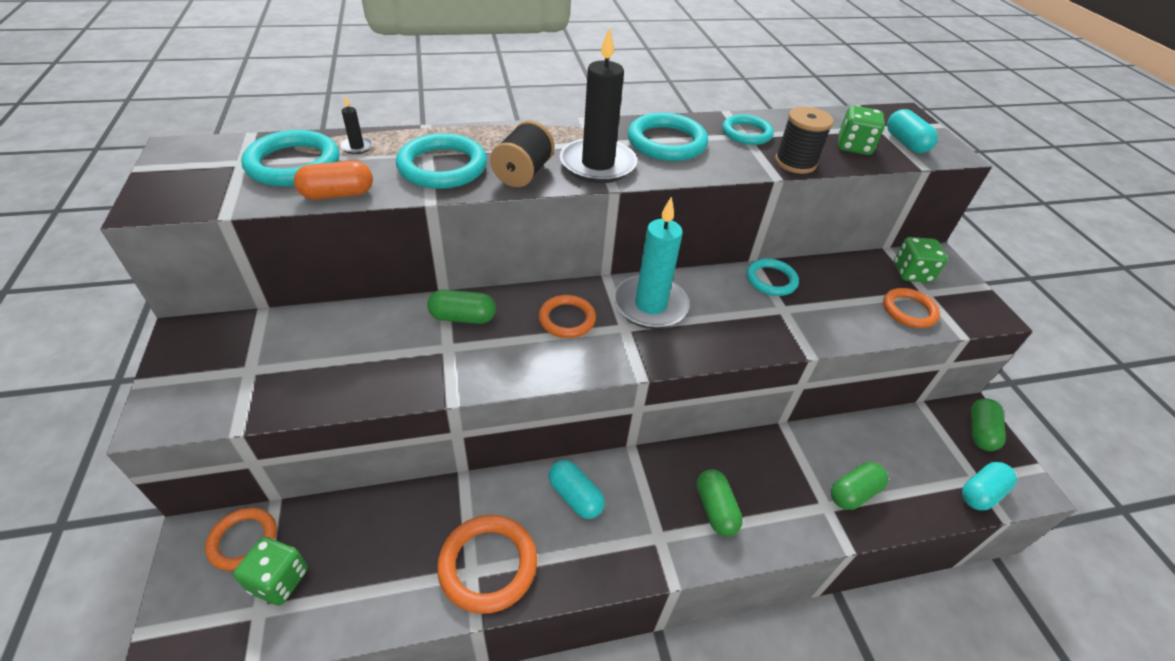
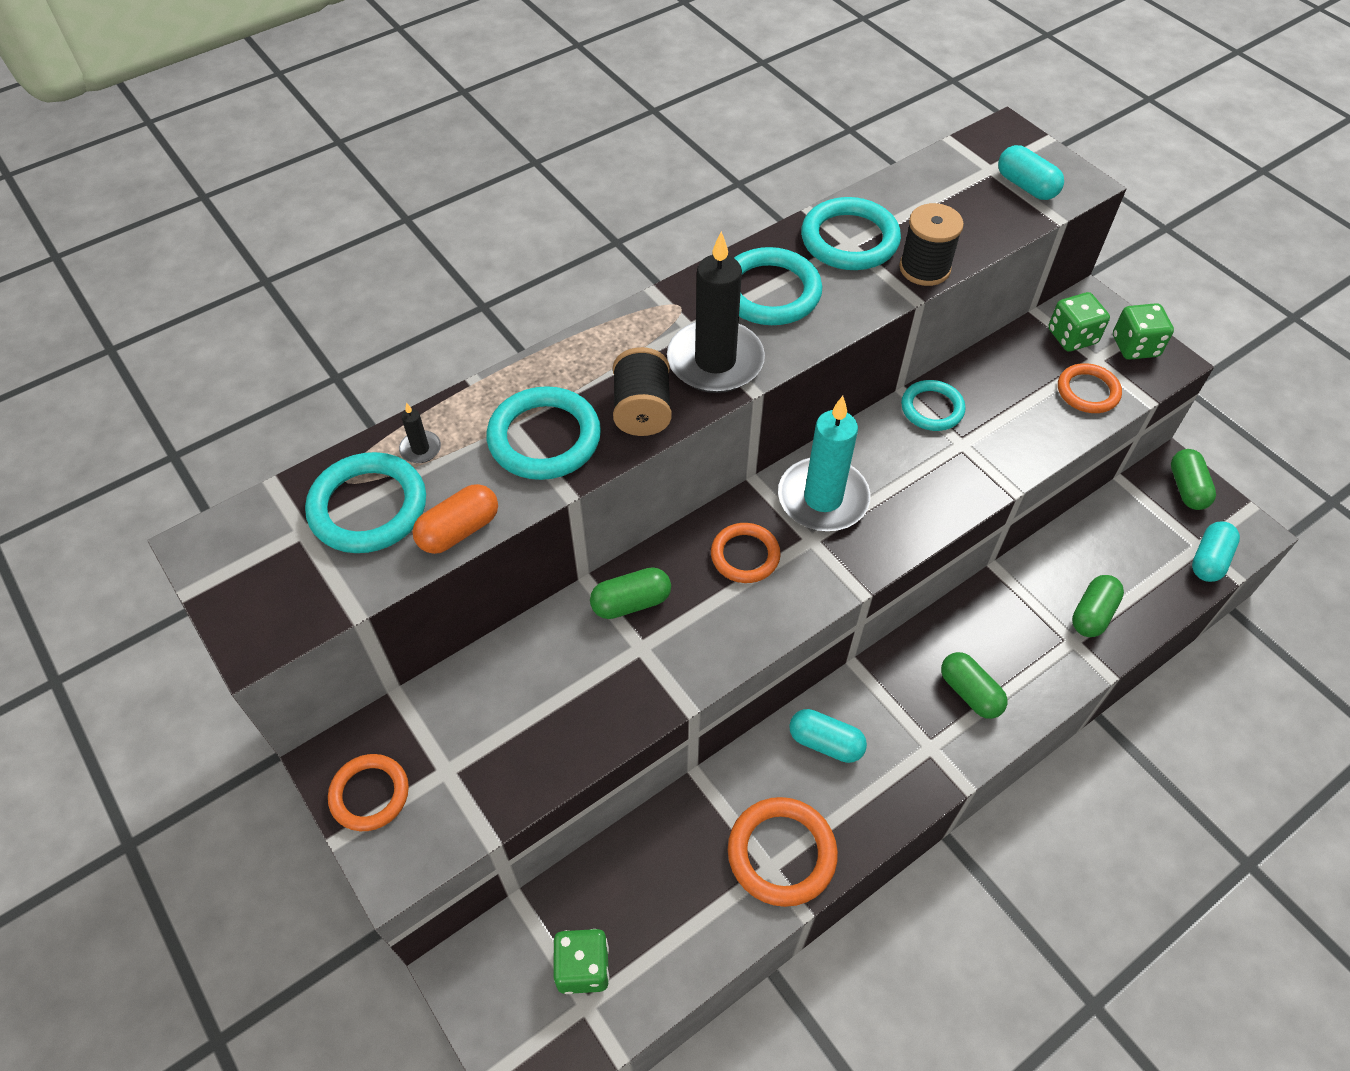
camera: 20 degrees left, 10 degrees up
(243, 540) = (514, 948): orange ring -> orange ring (369, 794)
(746, 133) = (849, 239): turquoise ring -> turquoise ring, size x1.51
(853, 146) = (974, 215): green dice -> green dice (1135, 346)

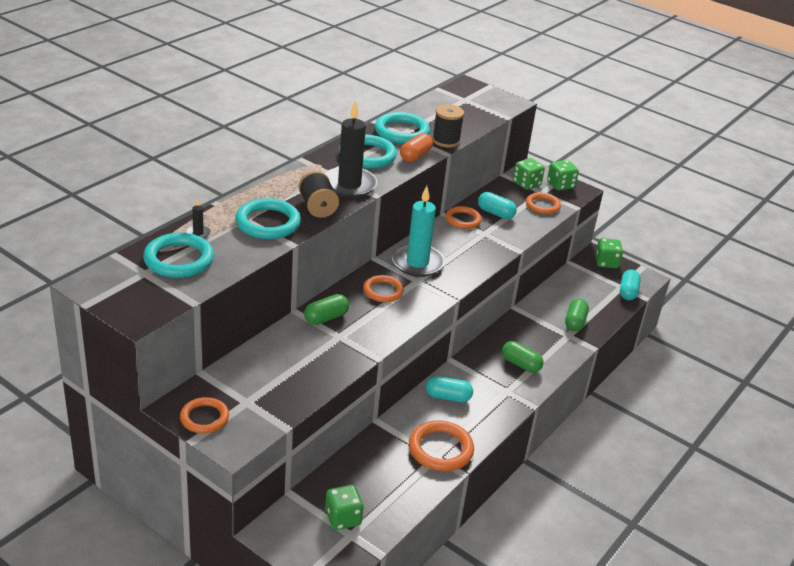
camera: 20 degrees left, 20 degrees down
(459, 530) = (236, 264): orange capsule -> orange capsule (415, 156)
(932, 408) = (463, 220): turquoise ring -> orange ring
(1026, 186) = (486, 105): turquoise capsule -> turquoise capsule (495, 213)
(1187, 488) = (606, 263): green capsule -> green dice

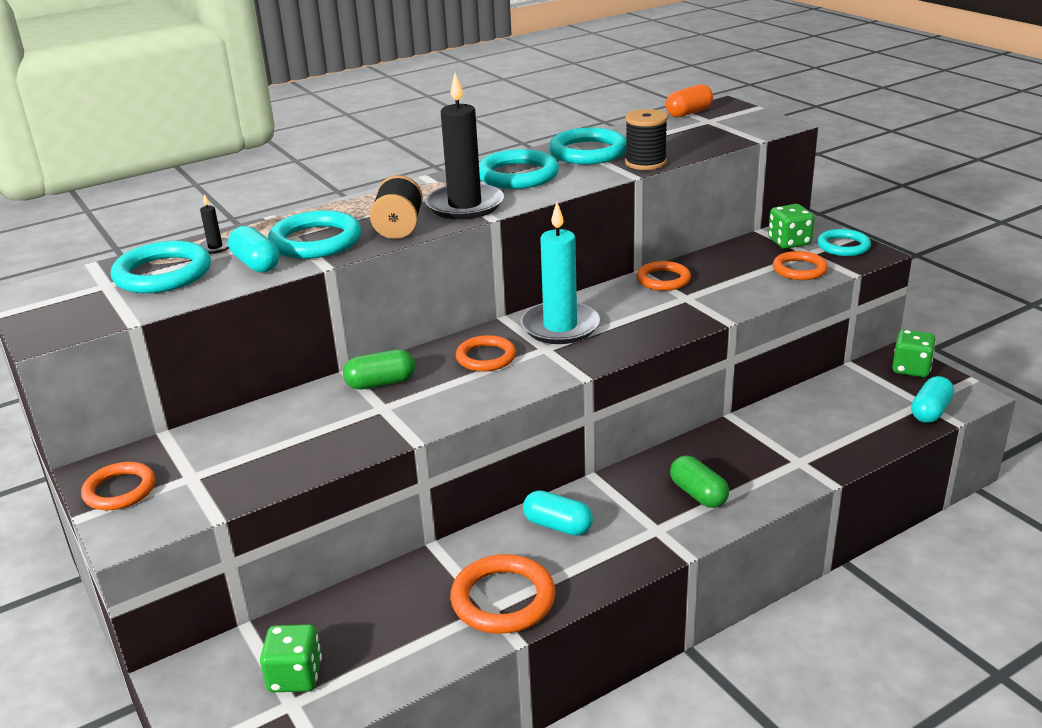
camera: 25 degrees right, 5 degrees down
(415, 156) = (586, 178): orange capsule -> orange capsule (689, 113)
(495, 213) = (719, 274): turquoise capsule -> turquoise capsule (256, 264)
(560, 185) = (843, 246): green dice -> turquoise ring
(575, 322) = (819, 445): green capsule -> none

